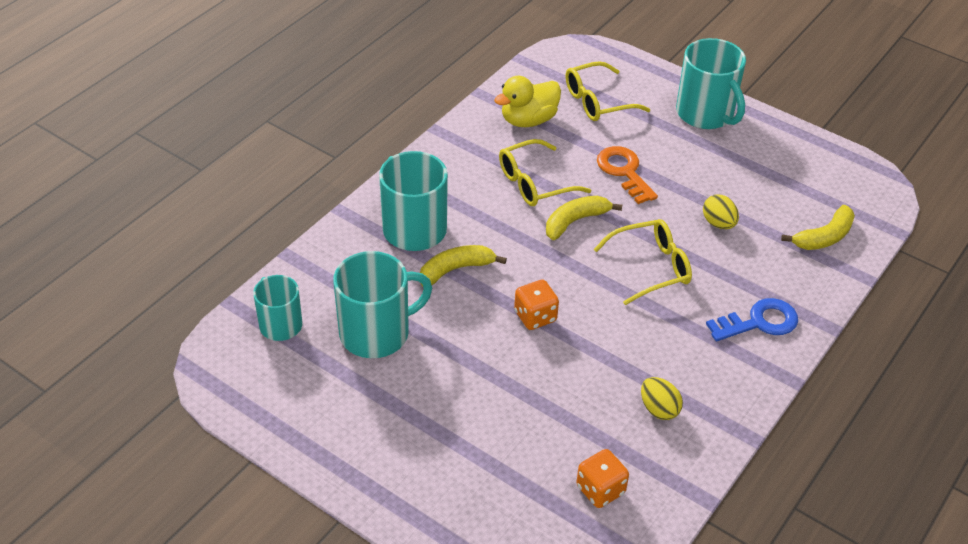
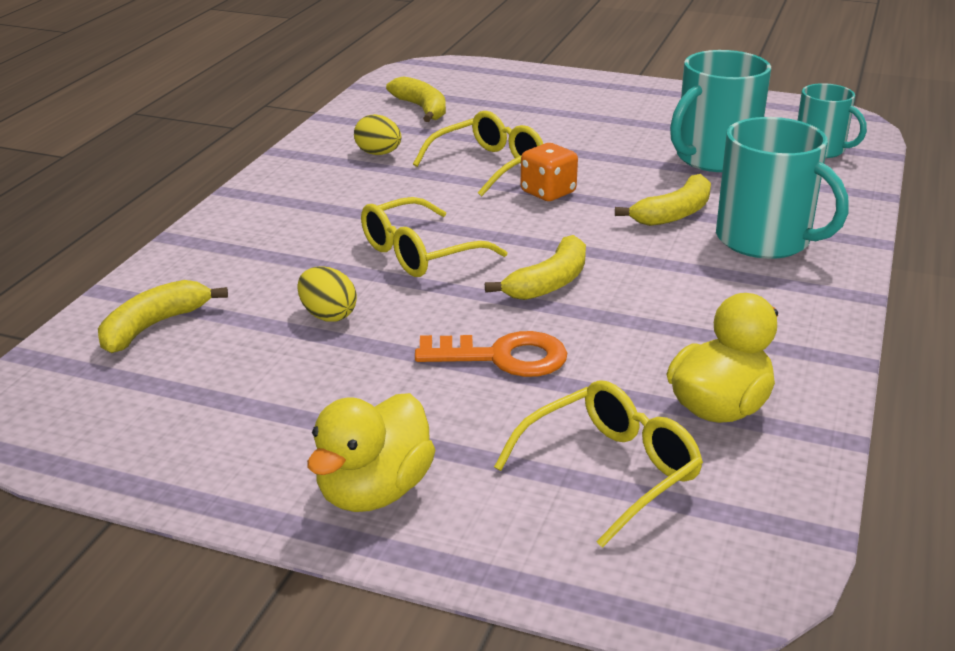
camera: 165 degrees right, 15 degrees down
(534, 183) = (640, 316): yellow glasses -> yellow glasses (489, 165)
(600, 490) = (422, 109): orange dice -> yellow banana
(624, 172) = (503, 357): orange key -> orange key turned 45 degrees counterclockwise
(705, 113) = (374, 491): turquoise mug -> yellow duck
(759, 322) = (265, 227): blue key -> none

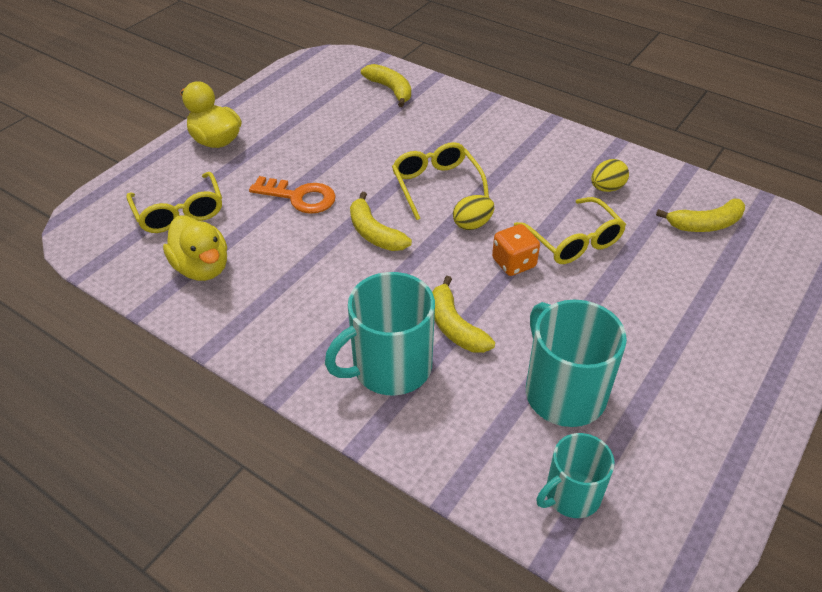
camera: 105 degrees right, 15 degrees up
(328, 315) = (375, 143): yellow egg -> yellow egg (472, 224)
(503, 357) = (299, 197): orange key -> orange key turned 90 degrees counterclockwise

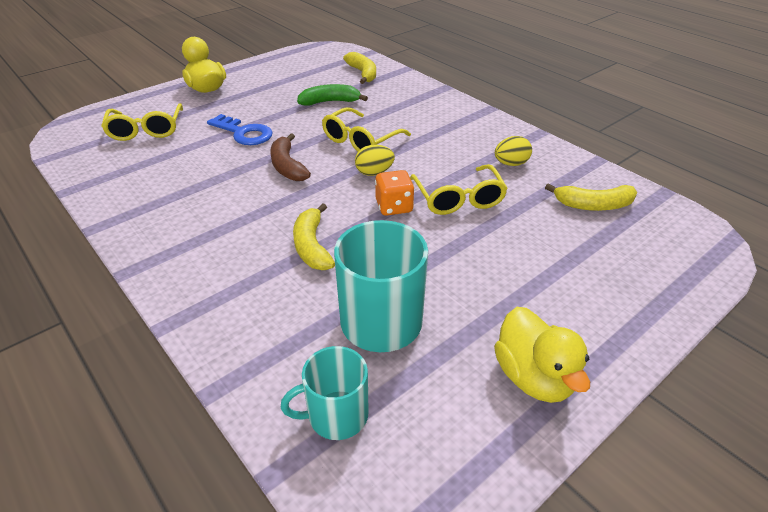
camera: 15 degrees right, 5 degrees down
(202, 268) = (135, 169): yellow duck -> yellow duck (533, 377)
(299, 197) = (244, 133): orange key -> blue key
(374, 137) = (330, 102): none -> green banana
(374, 233) = (287, 166): yellow banana -> brown banana
(390, 367) = (235, 267): turquoise mug -> none
(436, 185) = (360, 140): yellow glasses -> yellow glasses turned 135 degrees counterclockwise

